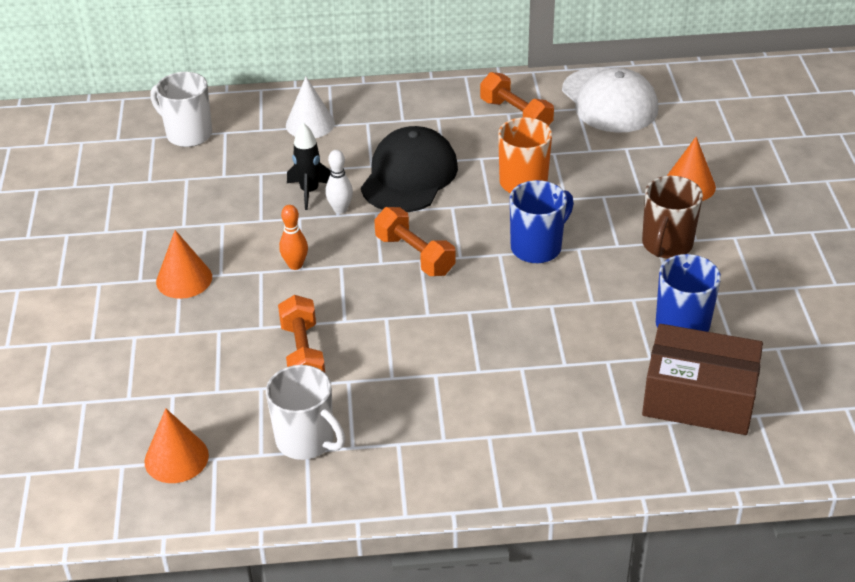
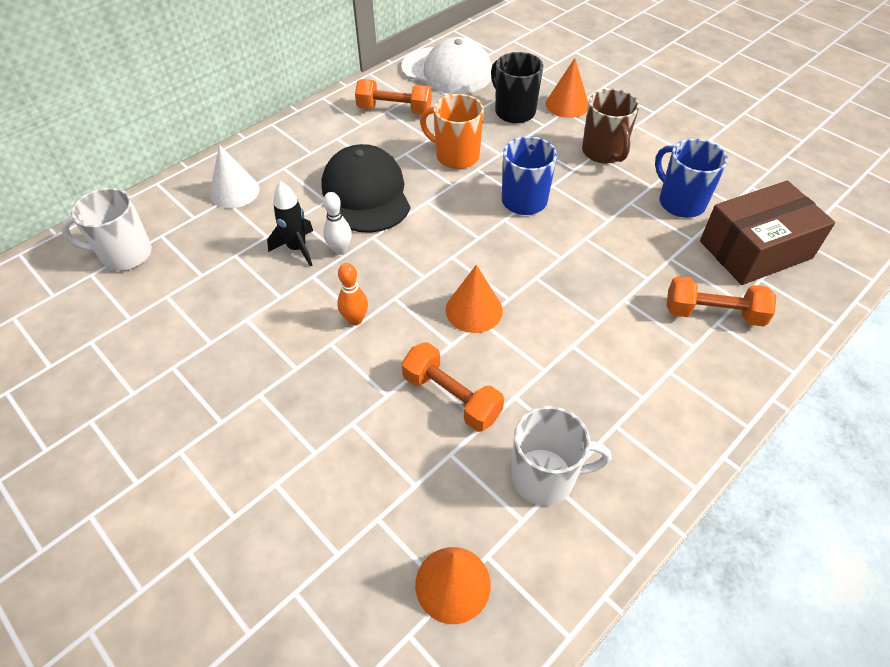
camera: 40 degrees left, 10 degrees up
(184, 279) = (265, 394): orange cone -> orange cone (474, 310)
(415, 255) = (443, 255): orange dumbbell -> orange dumbbell (713, 313)
(626, 168) = (514, 111): none -> black mug

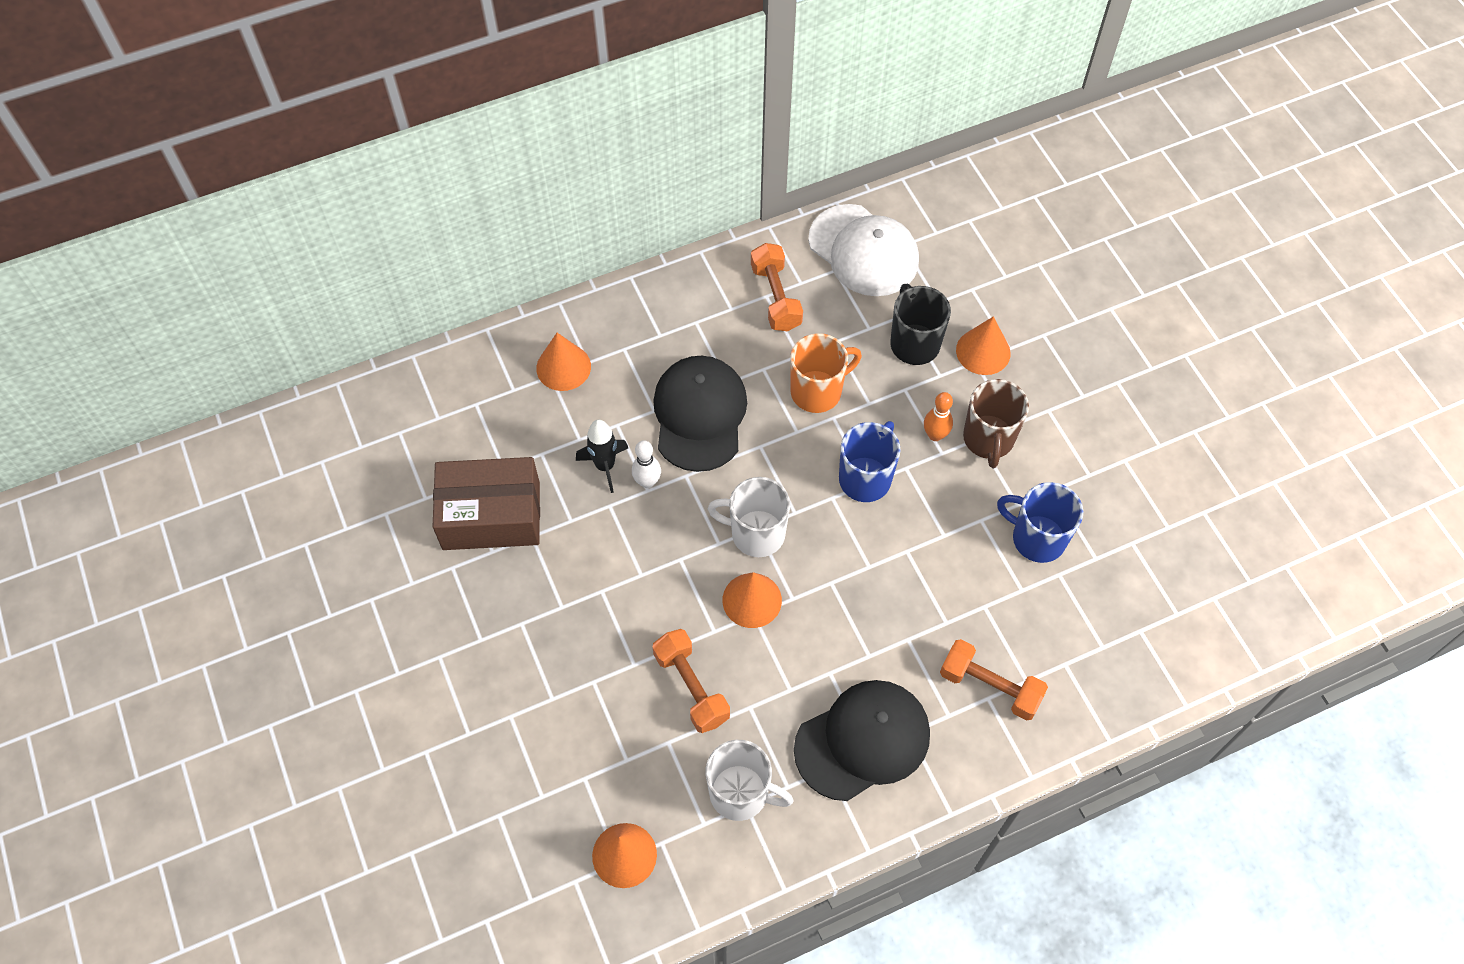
camera: 20 degrees right, 10 degrees up
(125, 254) = (436, 418): white mug -> white mug (756, 533)
(234, 191) = (563, 367): white cone -> orange cone
(355, 319) = (633, 572): orange bowling pin -> orange bowling pin (935, 435)
(394, 110) = (776, 297): orange dumbbell -> orange dumbbell turned 45 degrees clockwise
(456, 156) = (817, 391): orange mug -> orange mug turned 105 degrees clockwise
(633, 391) = (862, 741): none -> black cap
(680, 202) = (1036, 538): blue mug -> blue mug turned 45 degrees counterclockwise
(755, 249) = (1082, 627): brown box -> brown box (491, 515)

